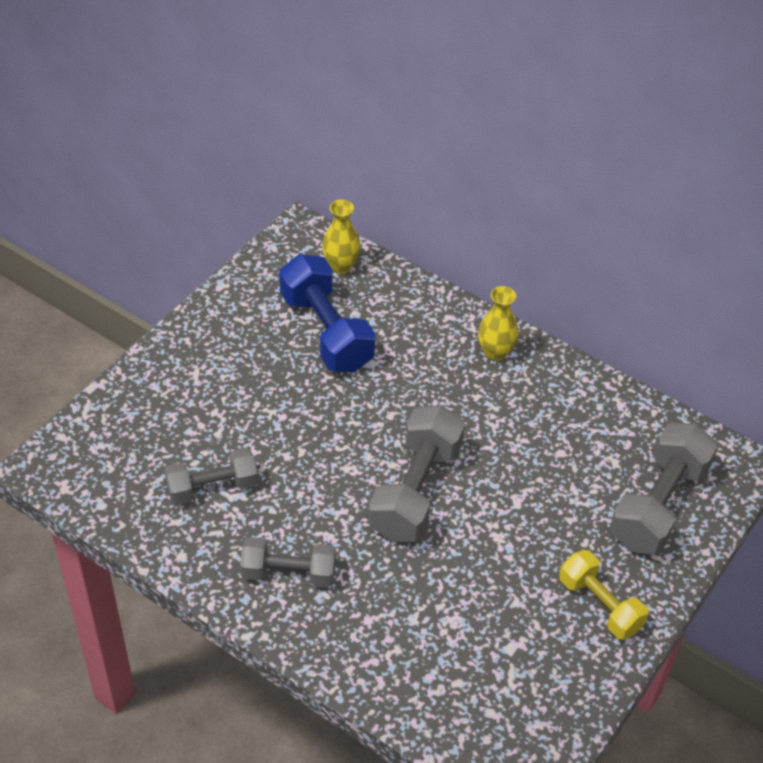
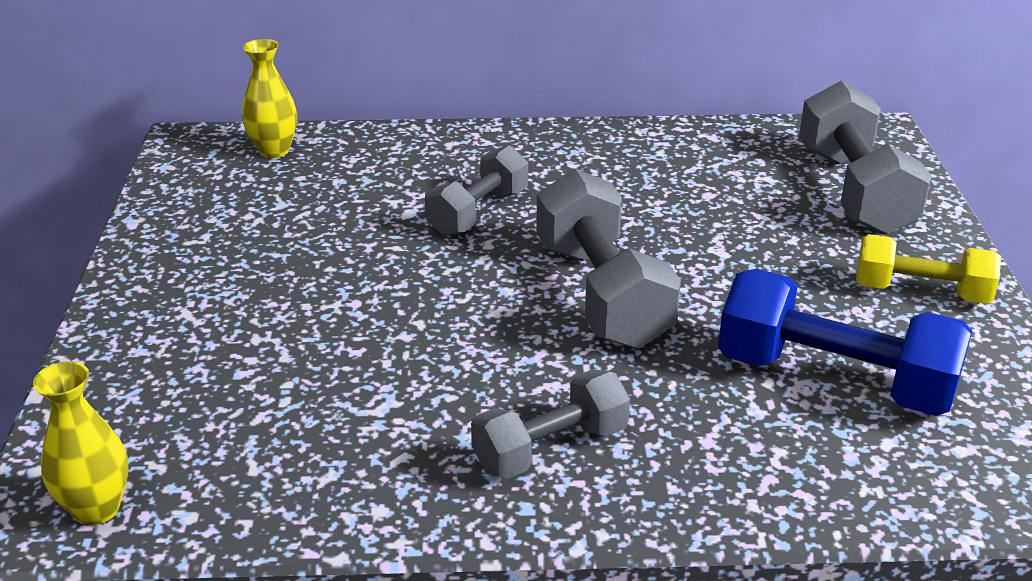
camera: 35 degrees left, 15 degrees down
(212, 488) = (341, 414): grey dumbbell -> grey dumbbell (478, 213)
(326, 331) = (321, 208): blue dumbbell -> blue dumbbell (834, 380)
(495, 352) = (537, 149): yellow vase -> yellow vase (96, 509)

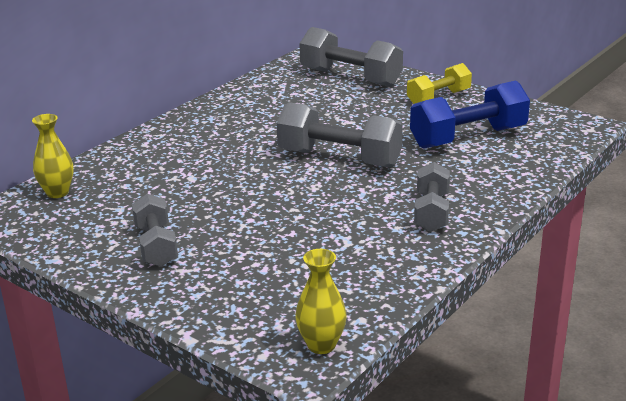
camera: 50 degrees left, 5 degrees down
(478, 213) = (224, 161): grey dumbbell -> grey dumbbell (156, 245)

